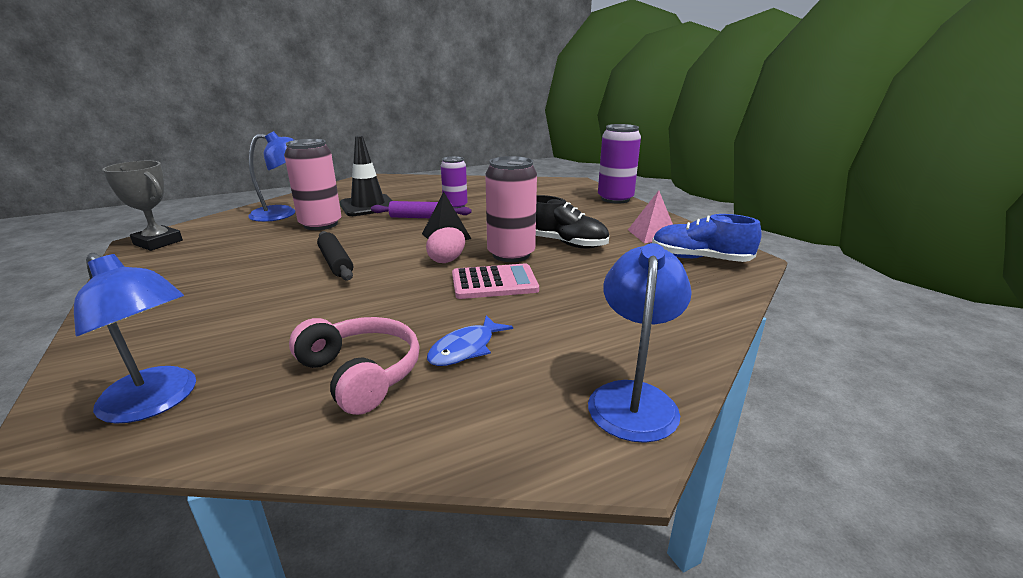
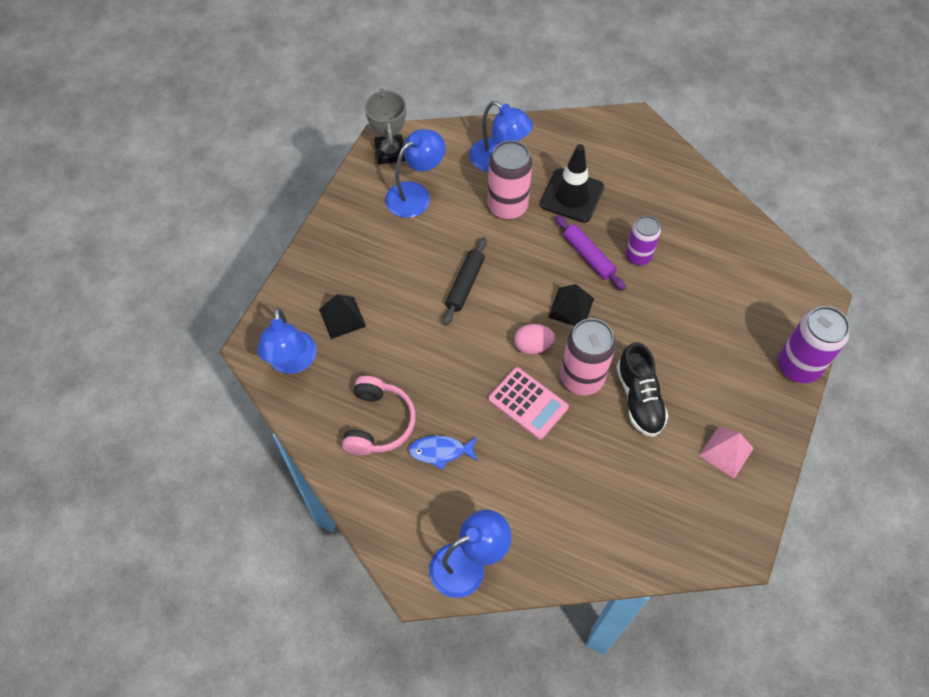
camera: 50 degrees right, 35 degrees up
(206, 336) = (342, 317): none -> black pyramid
(216, 248) = (415, 194): none -> blue lamp
(699, 259) = (703, 514): blue shoe -> none

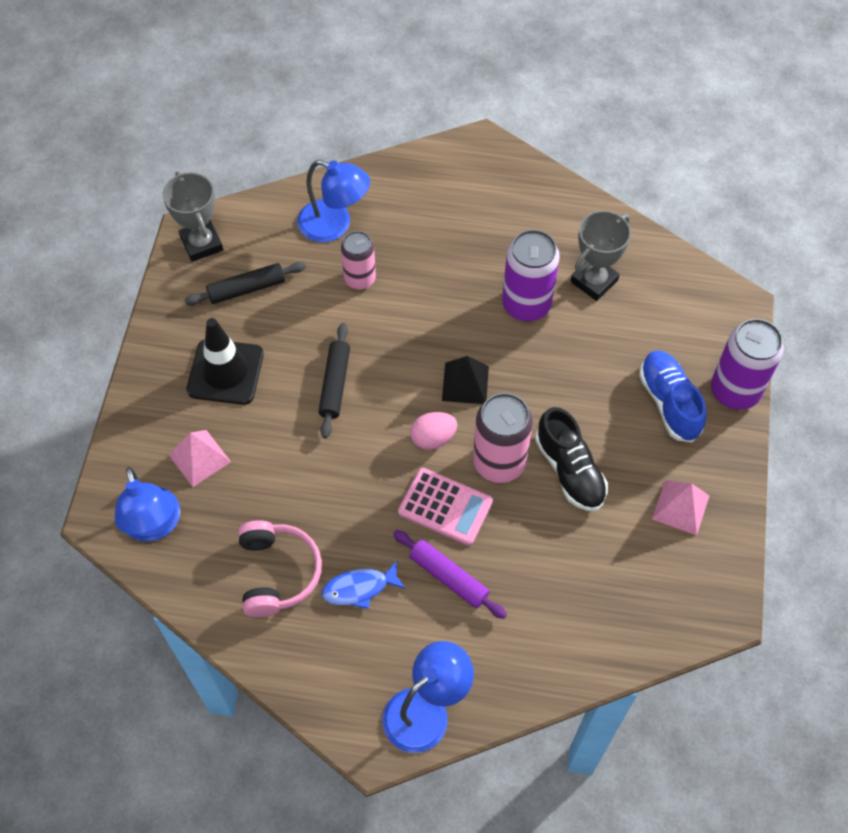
camera: 15 degrees left, 0 degrees up
(342, 317) = (199, 458): black pyramid -> pink pyramid
(415, 194) = (246, 288): blue lamp -> black rolling pin
(507, 206) = (360, 279): pink can -> pink can, size x0.65
(572, 196) = (431, 249): black traffic cone -> black traffic cone (225, 372)
(588, 256) = (470, 317): purple rolling pin -> purple rolling pin (449, 577)
(638, 256) = (526, 304): purple can -> purple can, size x1.54
(700, 250) = (594, 281): none -> grey trophy
(738, 363) = (669, 402): none -> blue shoe

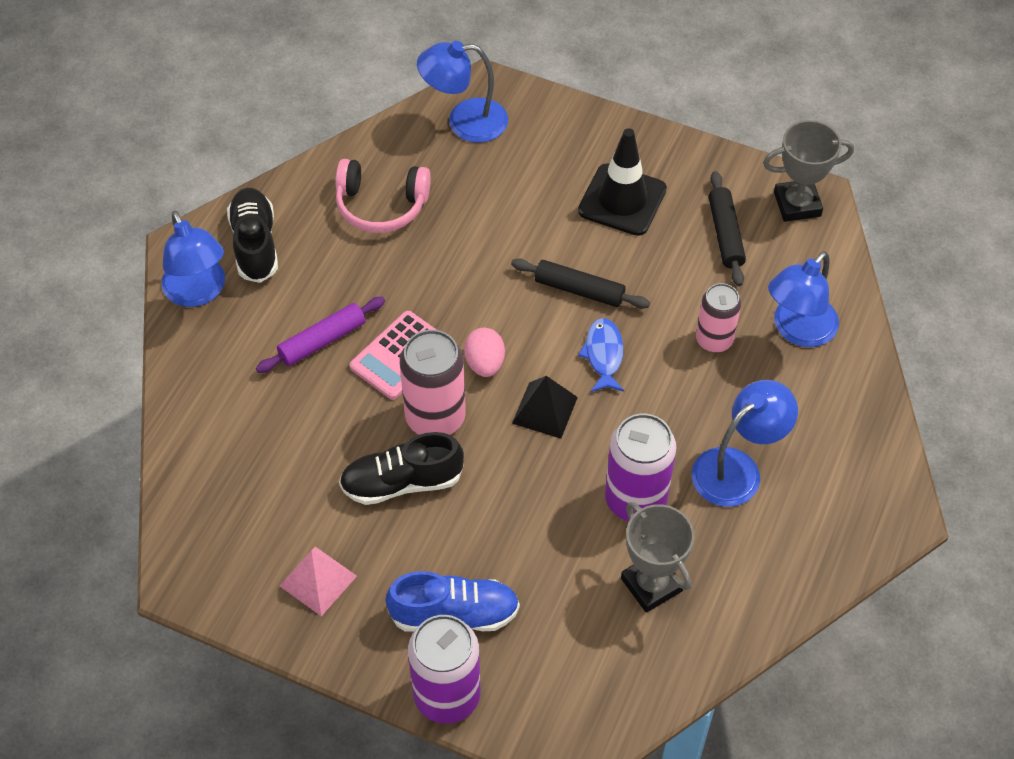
camera: 105 degrees right, 5 degrees down
(199, 458) = (527, 165): pink pyramid -> none
(353, 676) = (255, 244): none -> black shoe
(359, 588) = (340, 265): blue fish -> blue fish (603, 355)
(476, 245) = (737, 468): none -> blue lamp

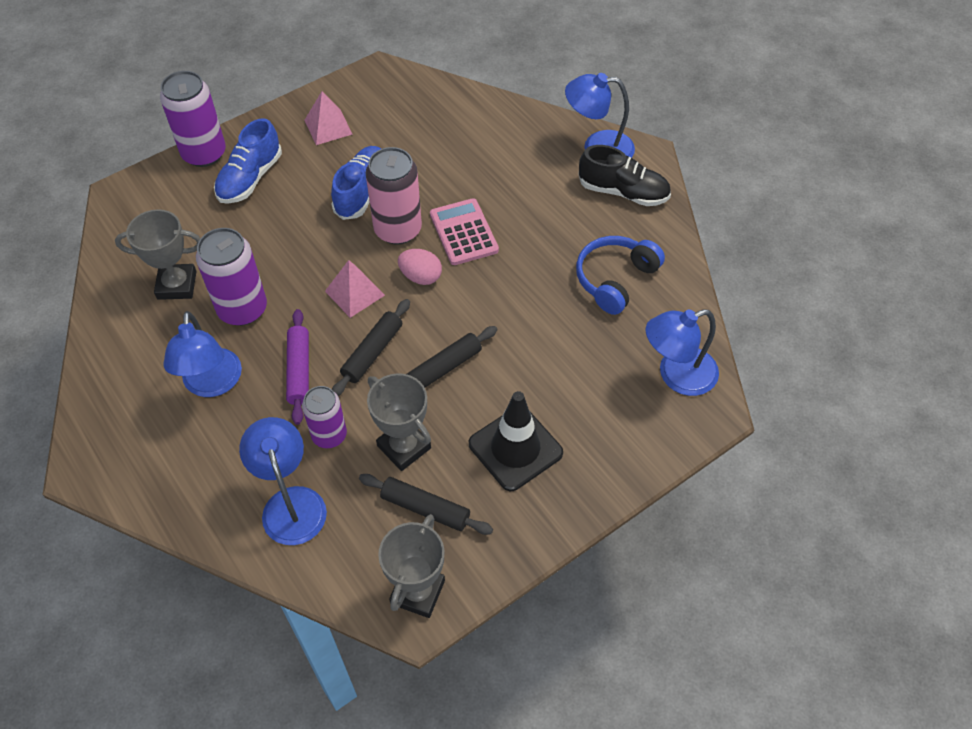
camera: 120 degrees right, 0 degrees up
(322, 341) = (508, 196): purple rolling pin -> purple rolling pin (299, 370)
(381, 205) = (615, 279): pink headphones -> blue headphones
(402, 482) = (362, 191): black shoe -> blue shoe
(464, 122) = (676, 375): blue lamp -> blue lamp turned 135 degrees counterclockwise
(545, 410) = (354, 293): black pyramid -> pink pyramid
(603, 355) = (372, 352): blue fish -> black rolling pin
(682, 278) = (404, 447): none -> grey trophy
(714, 340) = (329, 435): pink can -> purple can

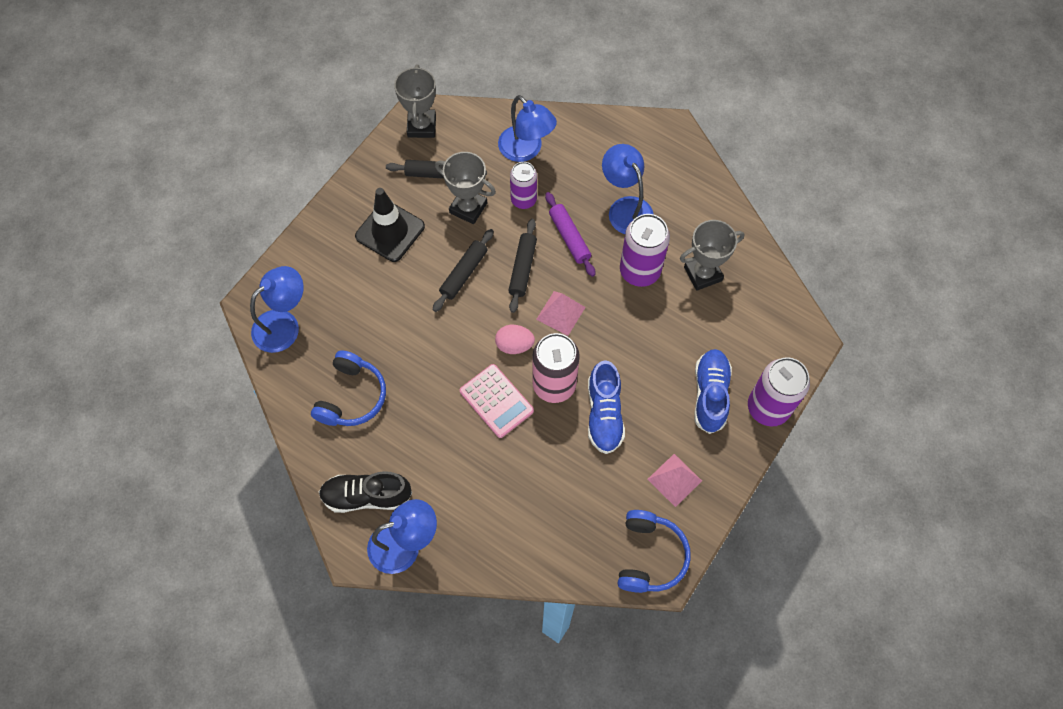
camera: 160 degrees right, 10 degrees up
(383, 85) = (649, 556): none -> blue headphones

